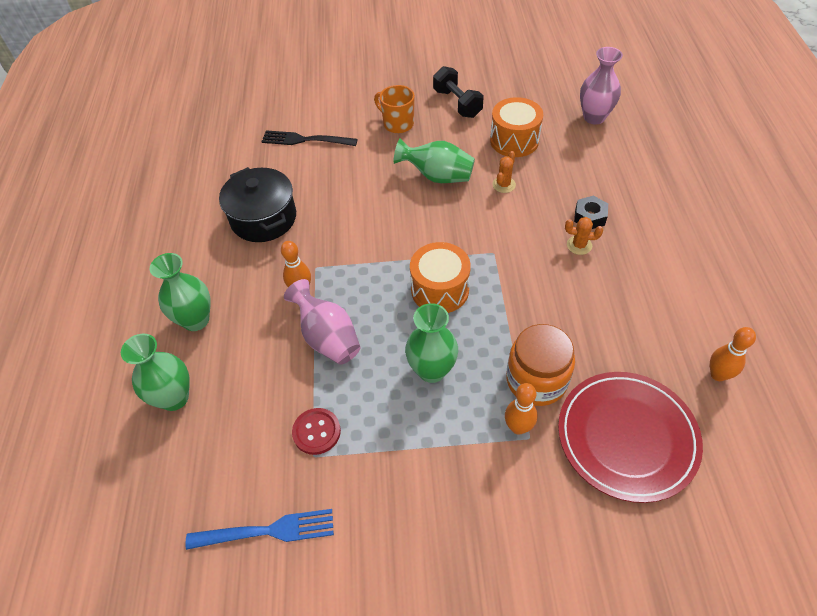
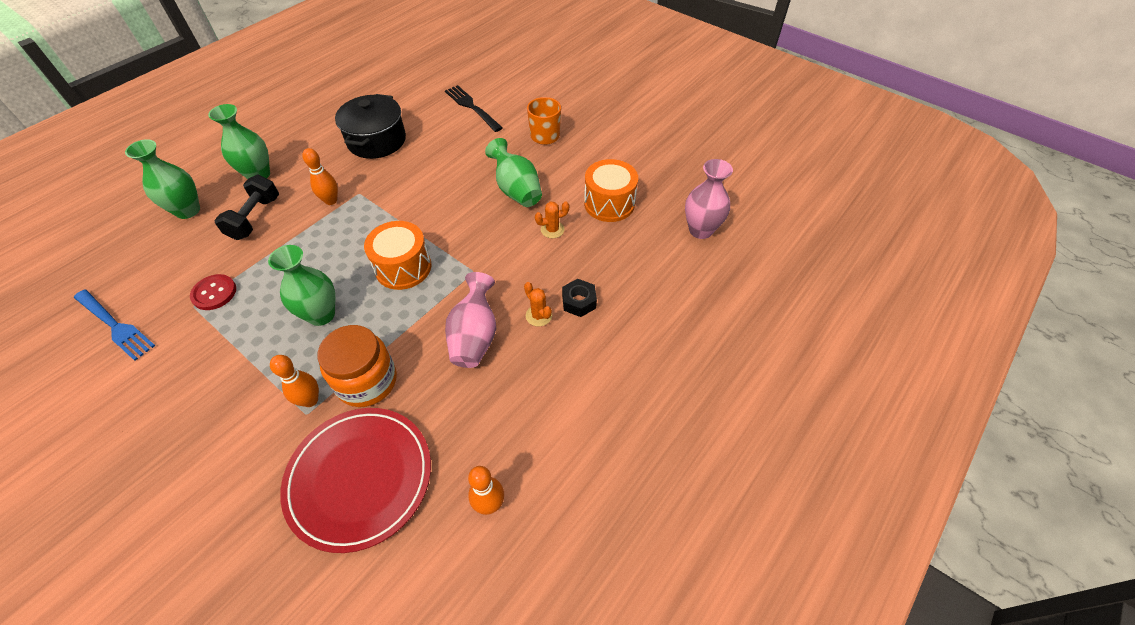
camera: 40 degrees right, 0 degrees up
(327, 337) = (301, 242): pink vase -> pink vase (475, 336)
(457, 103) = (608, 148): black dumbbell -> black dumbbell (255, 218)

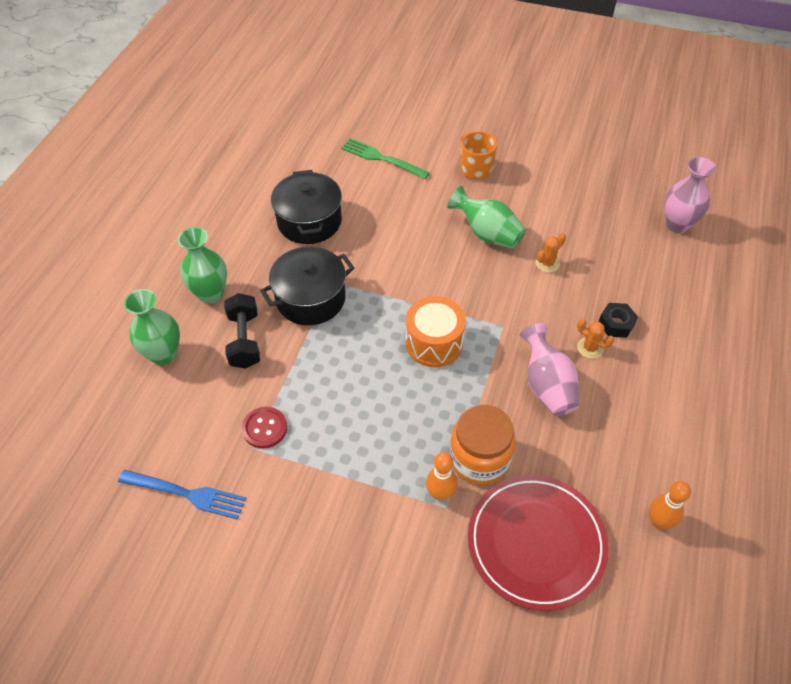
camera: 20 degrees left, 0 degrees up
(321, 315) = (389, 413): green vase -> none
(331, 201) = (310, 299): orange bowling pin -> black pot
(472, 107) = (382, 158): black fork -> green fork
(609, 203) = (581, 222): orange drum -> none

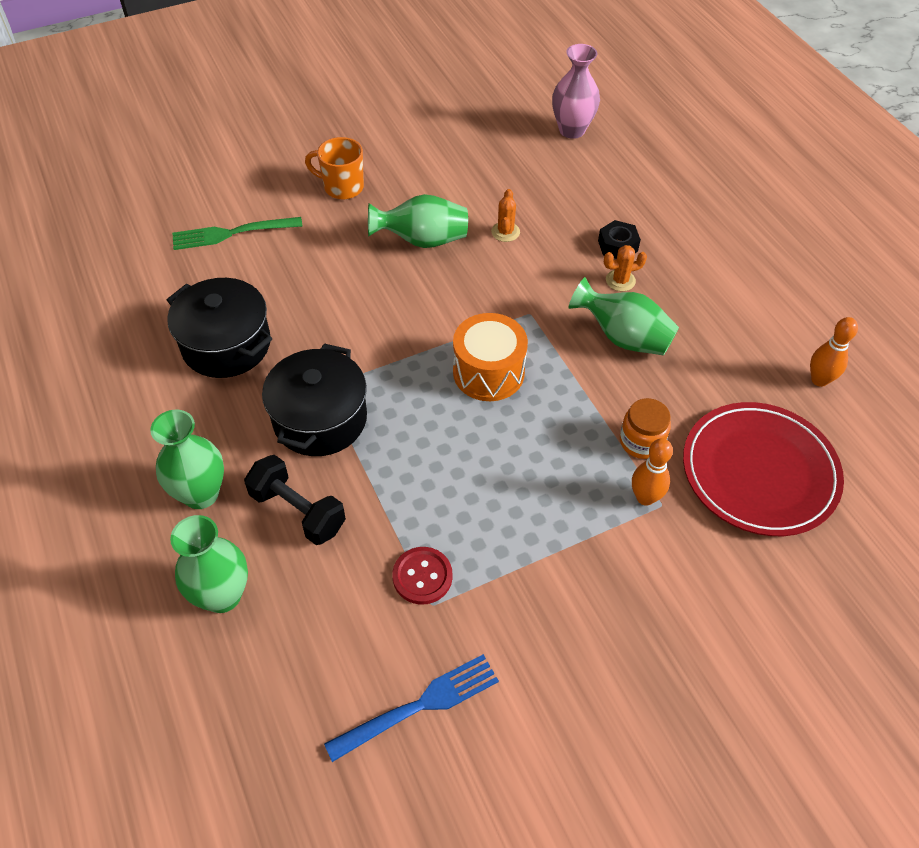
camera: 45 degrees left, 0 degrees up
(479, 459) = (641, 441): orange jar -> orange jar, size x0.63
(547, 385) = (623, 337): pink vase -> green vase

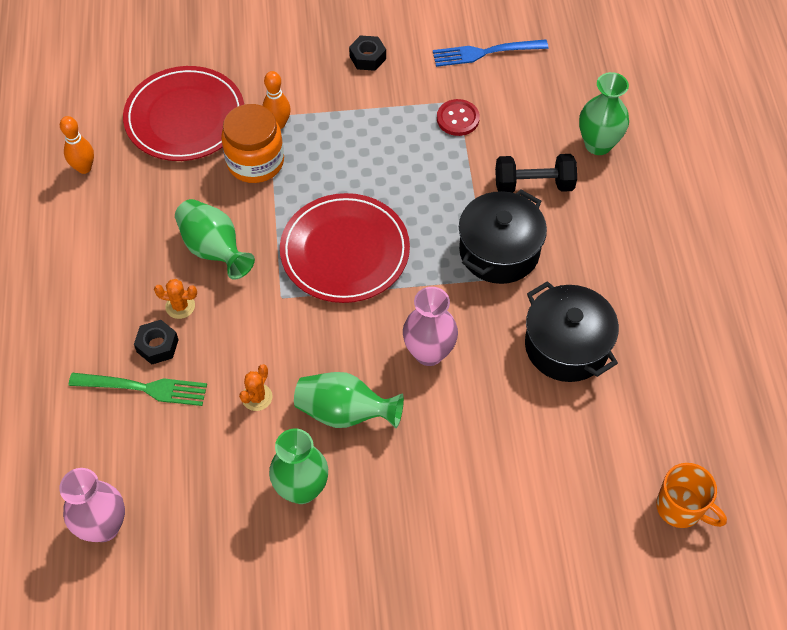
camera: 160 degrees left, 5 degrees up
(201, 494) = (605, 217): green vase -> green vase (301, 489)
(232, 233) = (540, 485): green fork -> green fork (143, 388)
(298, 511) = (533, 184): black dumbbell -> black dumbbell turned 60 degrees counterclockwise
(342, 187) = (404, 517): orange mug -> orange mug (680, 508)
(363, 304) = (429, 353): none -> pink vase
(488, 372) = (345, 251): orange drum -> red plate
(585, 638) = (367, 58): none -> black nut
(641, 441) = (255, 162): orange jar -> orange jar, size x1.58

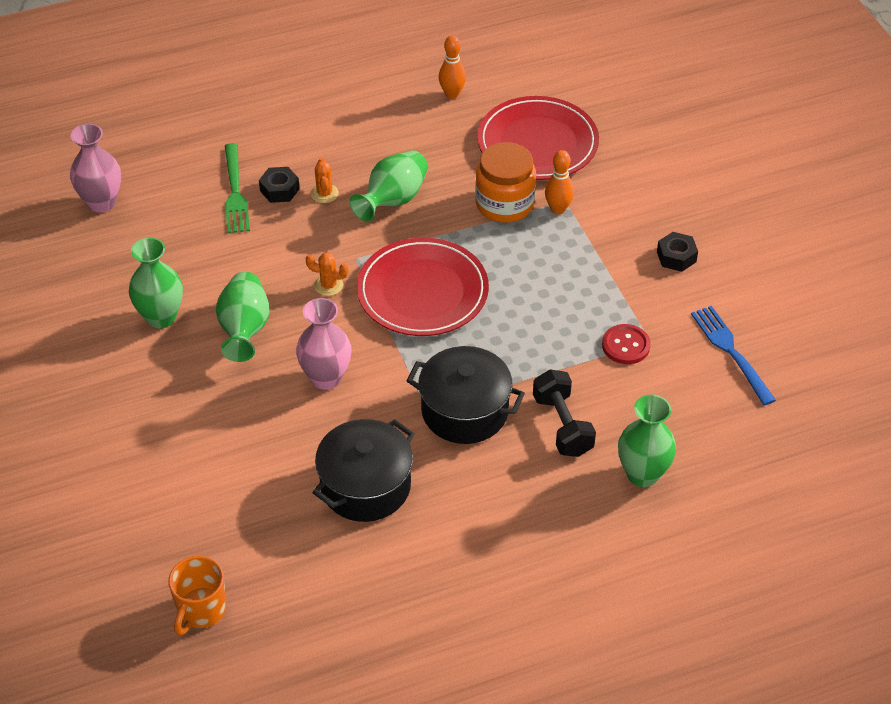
camera: 75 degrees right, 10 degrees down
(257, 397) = (245, 266): orange cactus -> orange cactus (328, 285)

